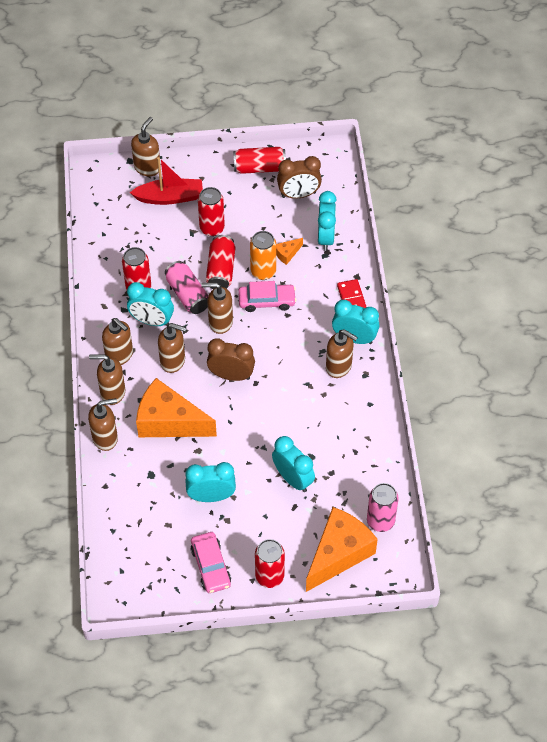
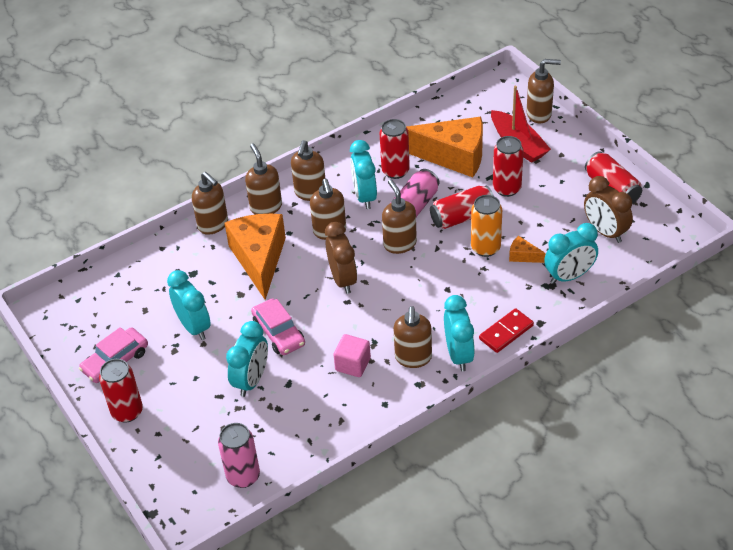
camera: 65 degrees right, 10 degrees down
(267, 301) = (452, 266): pink car -> pink car (279, 333)
(320, 407) = (353, 364): none -> pink cube
(338, 554) = (183, 457): orange cheese -> orange cheese (453, 156)

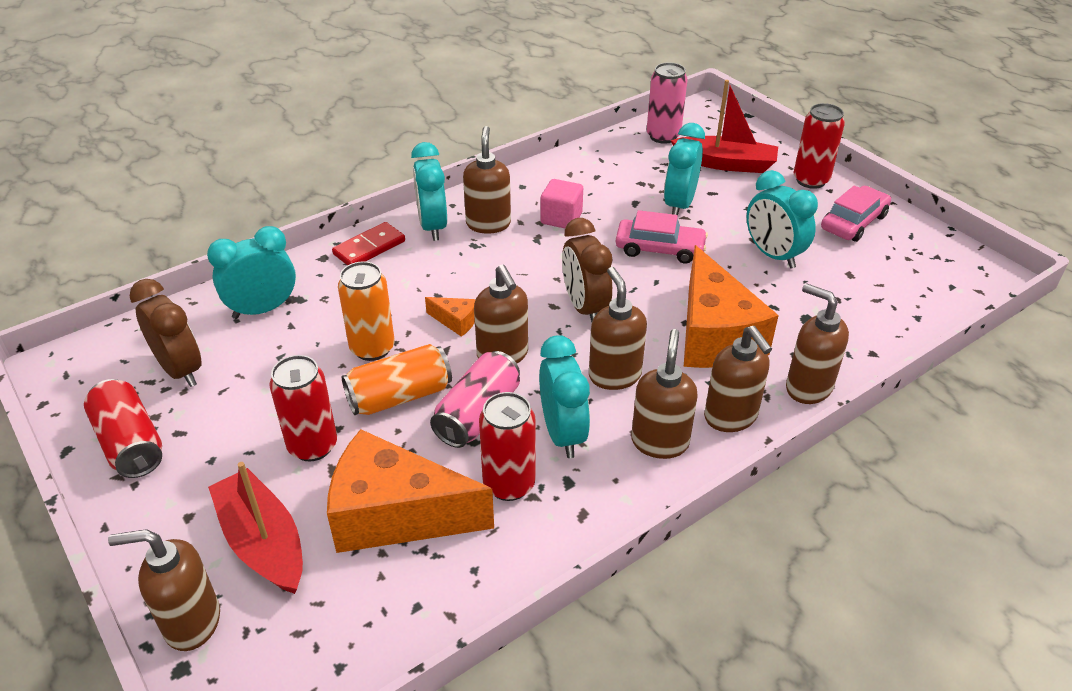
camera: 175 degrees right, 5 degrees down
(195, 434) = (725, 164): none -> red boat
(279, 333) = (659, 249): pink car -> pink car turned 135 degrees clockwise
(462, 217) = (399, 396): red can -> orange can
(523, 256) = (319, 336): orange cheese -> orange cheese (456, 321)

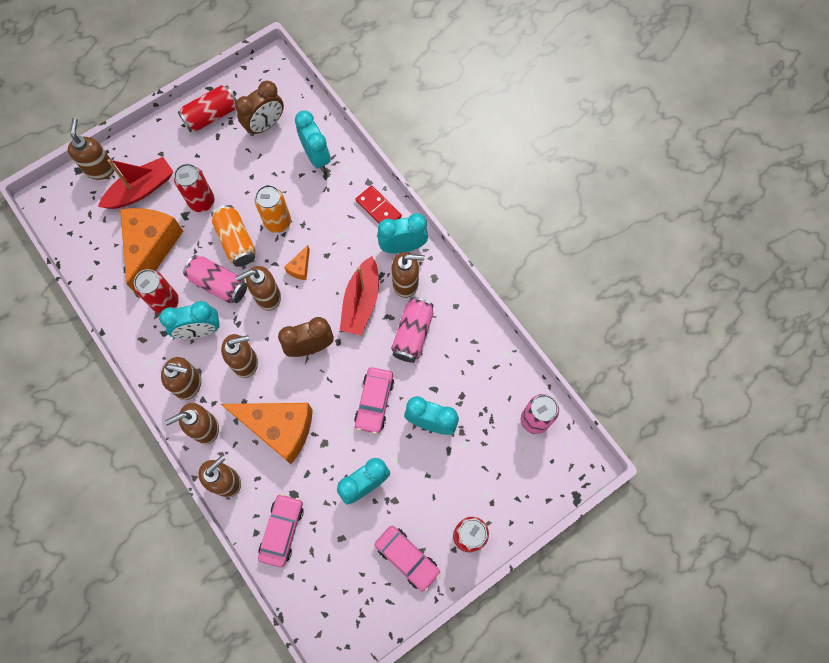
camera: 90 degrees right, 30 degrees up
(561, 218) = (413, 334): pink cube -> pink can
(714, 335) = (279, 428): orange cheese -> orange cheese turned 150 degrees counterclockwise
(725, 164) = (492, 468): red boat -> red boat (361, 302)
(860, 327) = (282, 531): none -> pink car

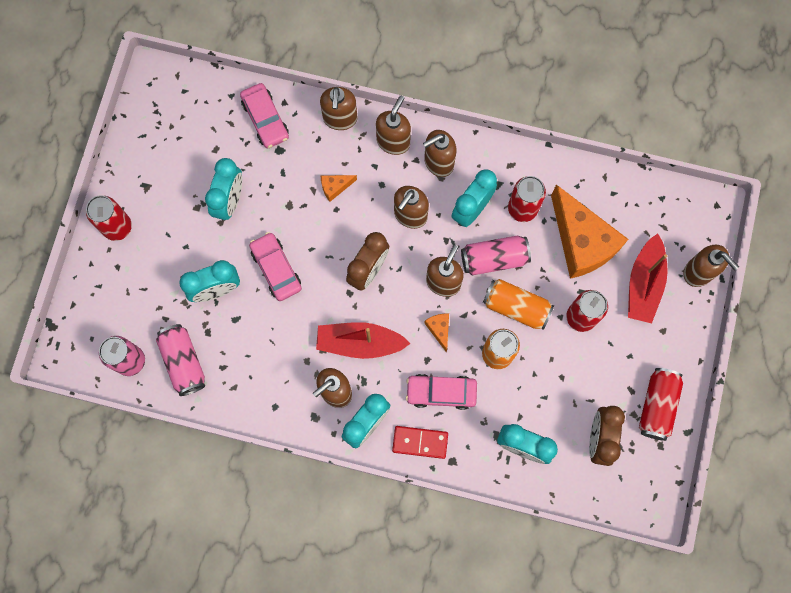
camera: 140 degrees right, 5 degrees up
(279, 428) = (335, 187): orange cheese -> orange cheese, size x0.41
(361, 302) = (360, 343): red boat -> red boat turned 60 degrees counterclockwise
(407, 558) = (153, 175): pink car -> pink car (441, 392)
(413, 334) = (292, 351): pink can -> pink can (183, 362)

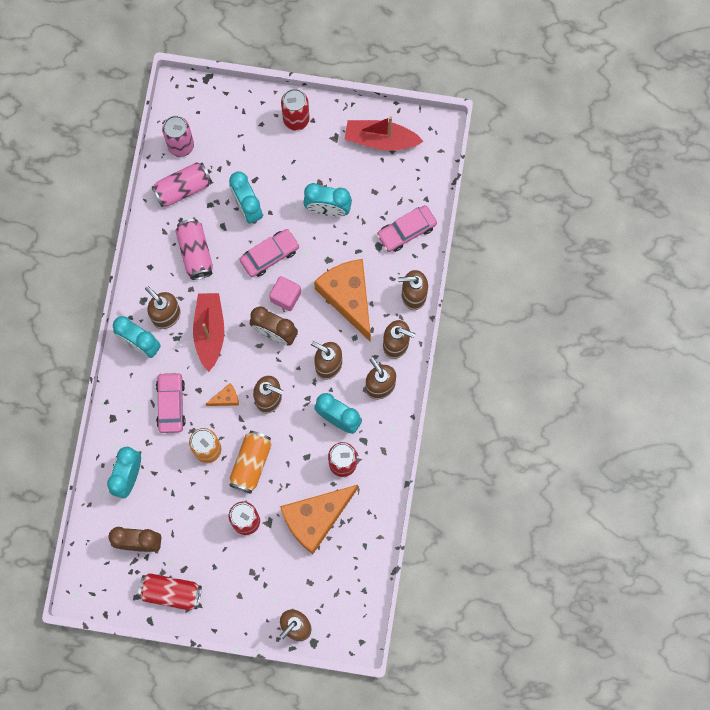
camera: 85 degrees right, 0 degrees up
(327, 255) = (285, 296): none -> pink cube
(335, 187) = (348, 297): orange cheese -> orange cheese, size x2.43
(420, 442) = (127, 390): red domino -> none
(494, 259) = (293, 441): pink can -> pink can (195, 253)
(644, 284) = (281, 577): red boat -> red boat (381, 139)

